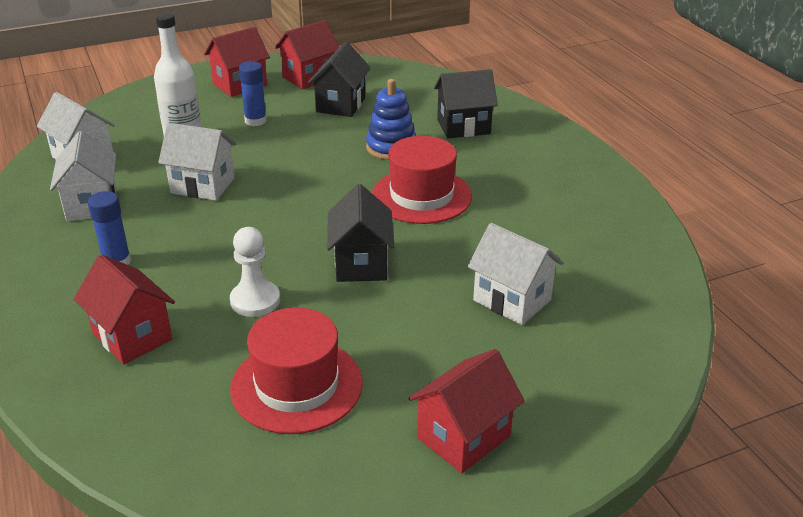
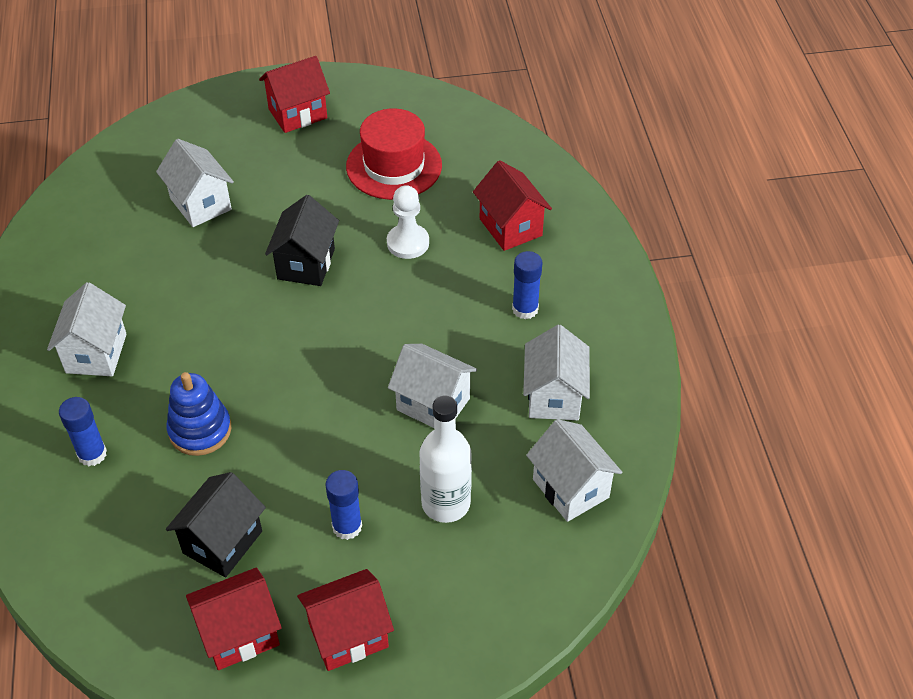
camera: 165 degrees left, 15 degrees up
(421, 196) = (208, 340): red hat -> none
(463, 127) = (92, 454): black house -> blue glue stick
(511, 175) = (96, 353): none -> white house

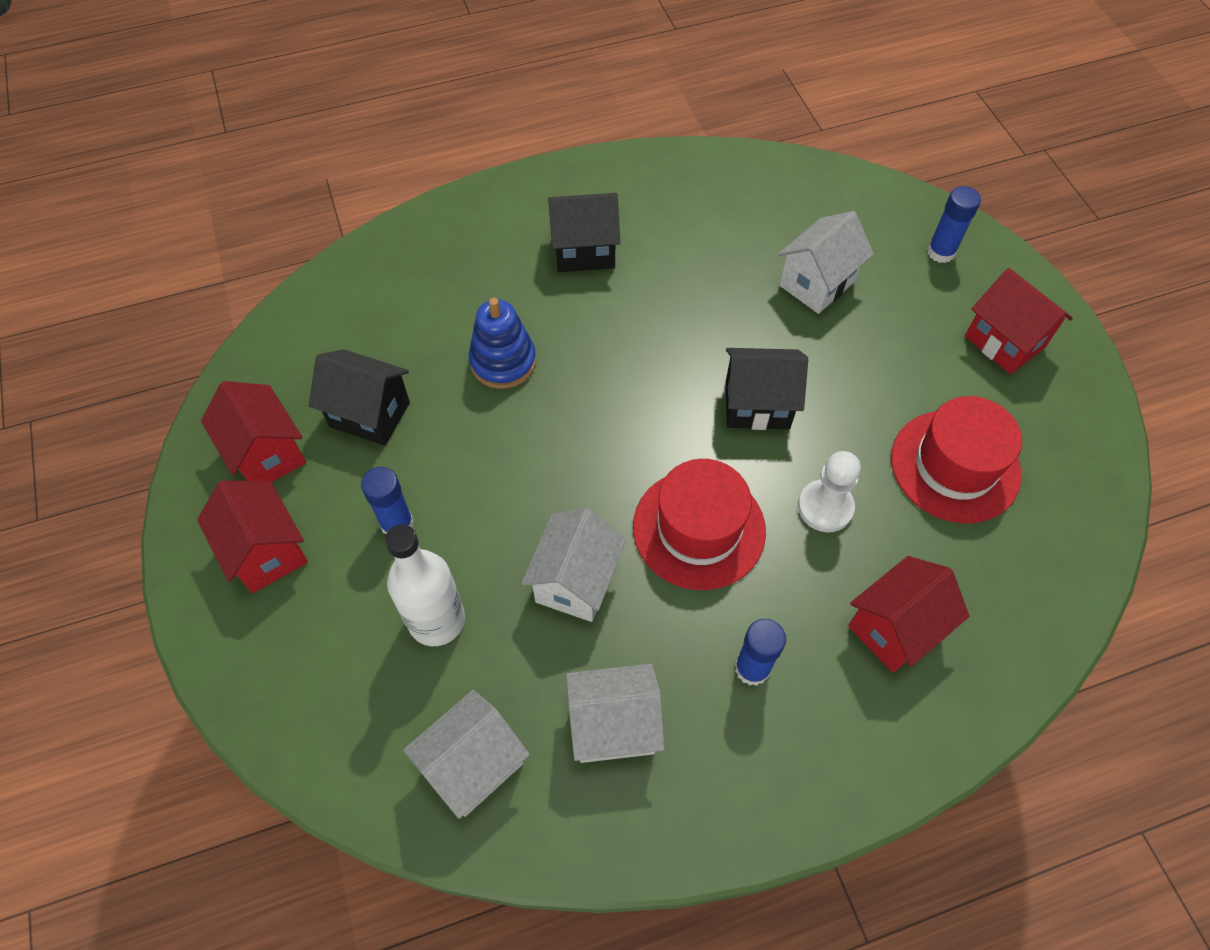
camera: 80 degrees right, 10 degrees up
(92, 454) = (461, 282): blue glue stick -> blue glue stick (940, 252)
(96, 353) = (584, 251): white house -> black house
(406, 319) = (699, 528): none -> red hat

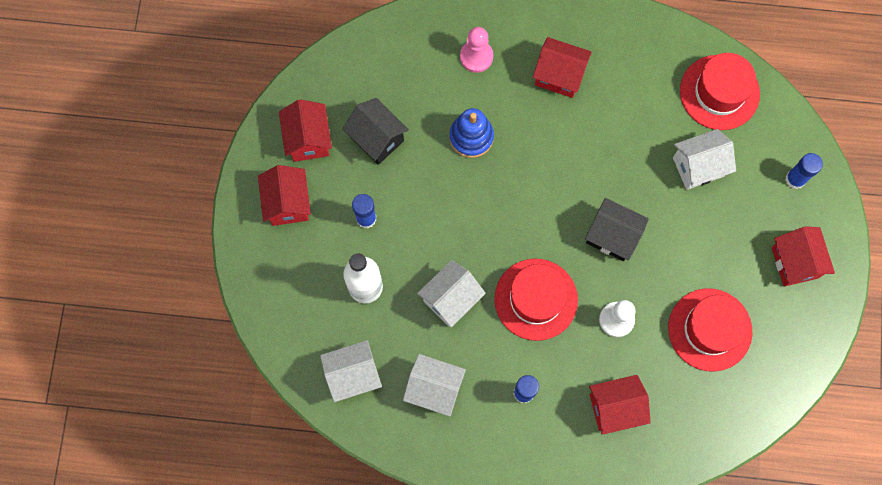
camera: 25 degrees right, 15 degrees up
(465, 269) = (476, 57): none -> pink pawn
(584, 251) = (559, 76): black house -> red house
(791, 197) = (719, 92): none -> red hat

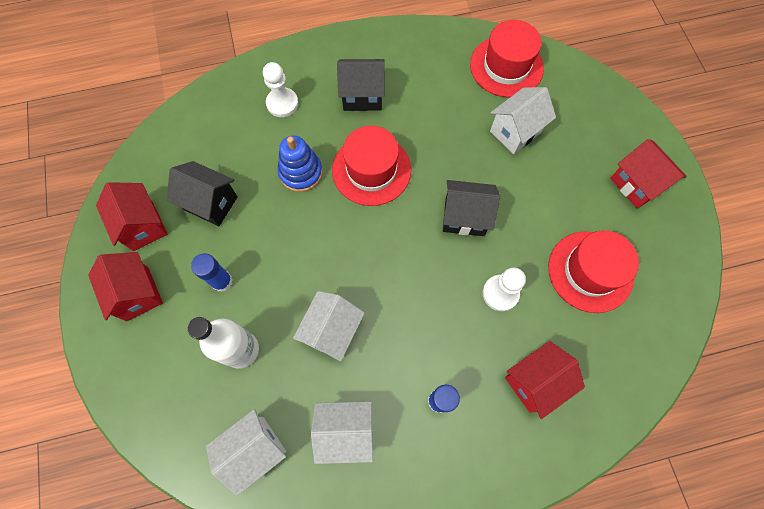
camera: 20 degrees left, 5 degrees down
(476, 57) = (282, 103): pink pawn -> white pawn
(536, 299) = (416, 301): red hat -> red hat (371, 170)
(559, 76) = (362, 96): red house -> black house
(795, 179) = (602, 115): blue glue stick -> none

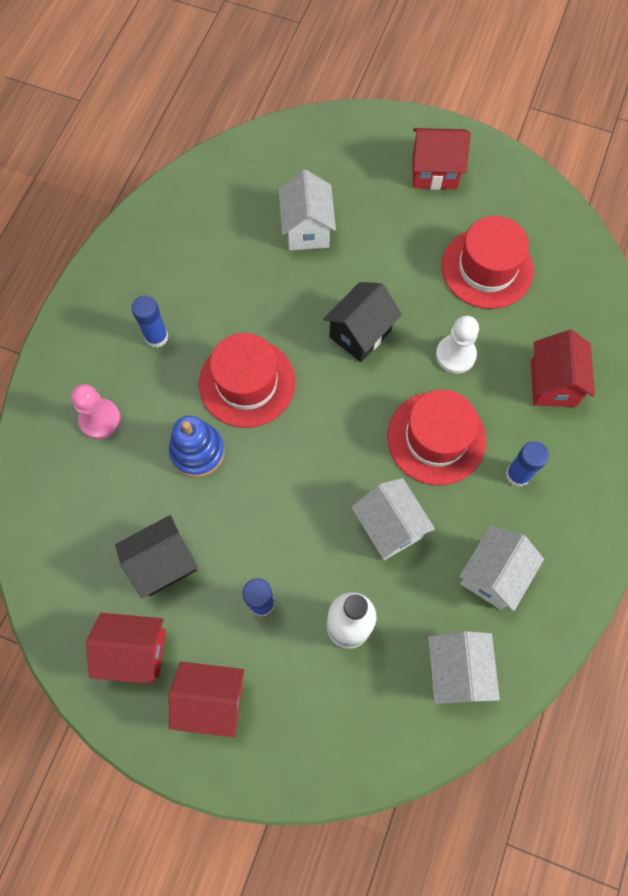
camera: 55 degrees left, 0 degrees up
(282, 103) = (100, 419): white pawn -> pink pawn
(362, 96) = (156, 337): black house -> blue glue stick
(506, 66) = (231, 187): red hat -> red hat (436, 438)

